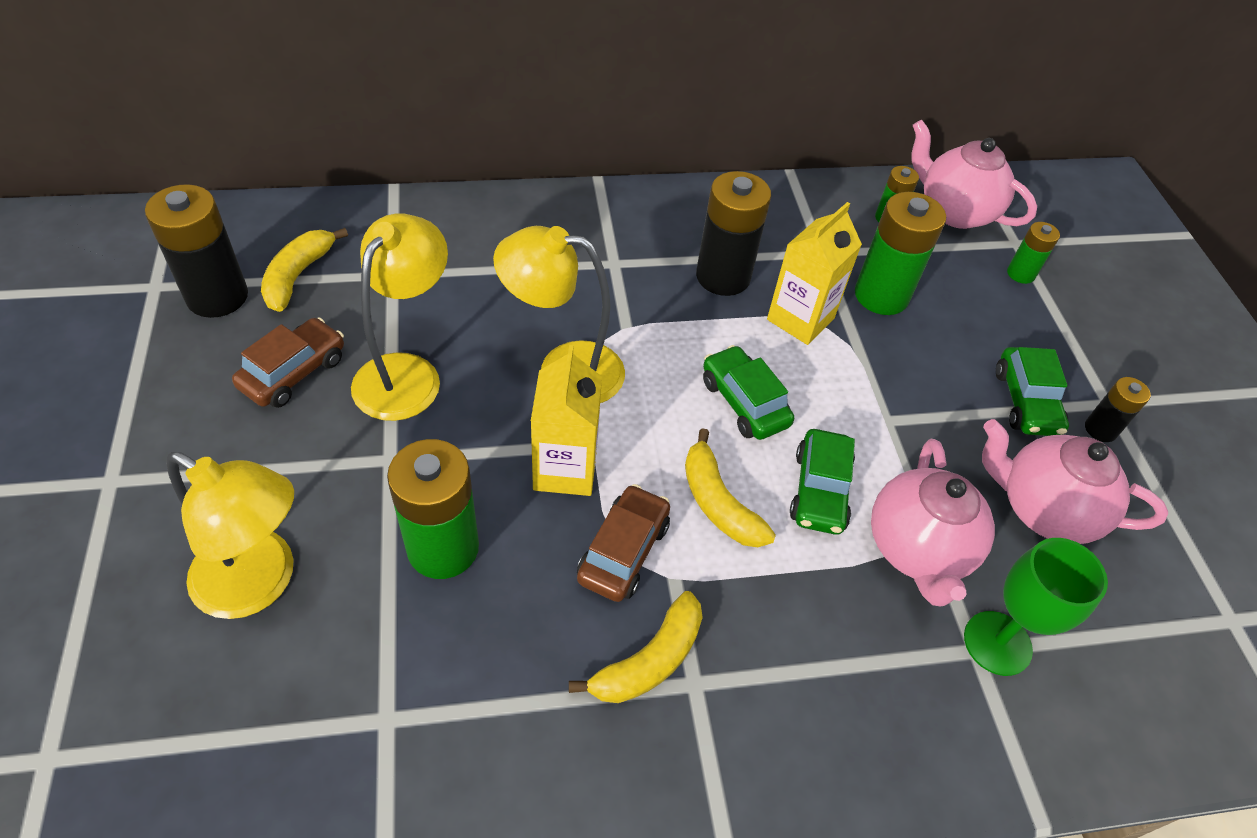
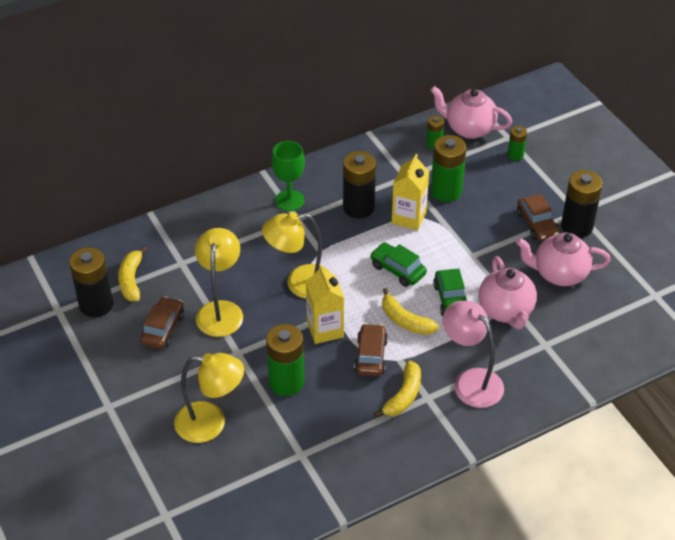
camera: 15 degrees left, 5 degrees down
(796, 678) = (470, 381): none -> pink lamp
(997, 643) = (554, 339): green goblet -> green goblet (289, 200)
(1025, 402) = (536, 224): green car -> brown car
(1100, 429) = (576, 226): black battery -> black battery, size x1.88

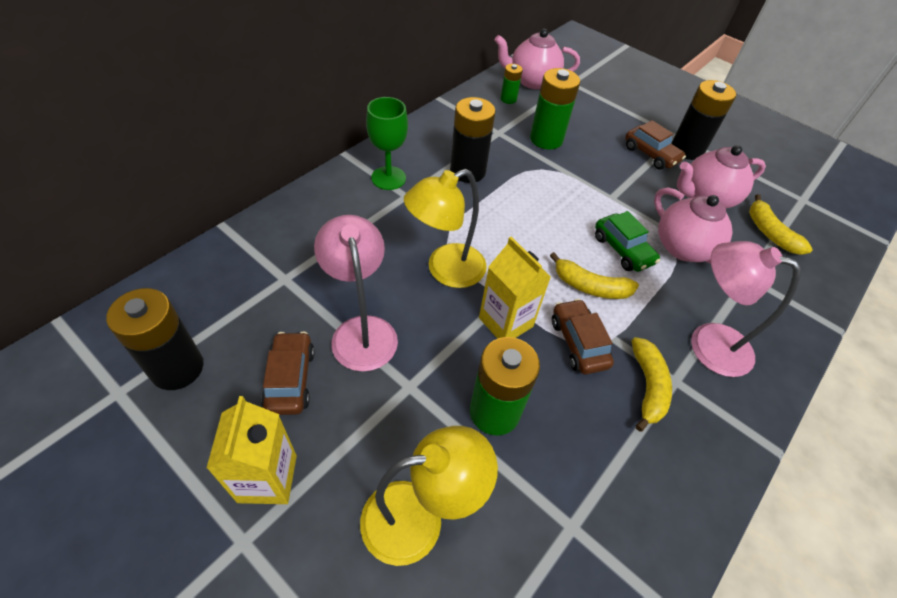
camera: 25 degrees left, 5 degrees up
(131, 280) = (221, 318): yellow banana -> yellow banana (770, 233)
(221, 310) = (361, 330): yellow lamp -> pink lamp
(398, 270) = (547, 229): green car -> none
(408, 217) = (525, 171): yellow carton -> yellow carton (267, 478)
(515, 155) = (588, 96): green battery -> none

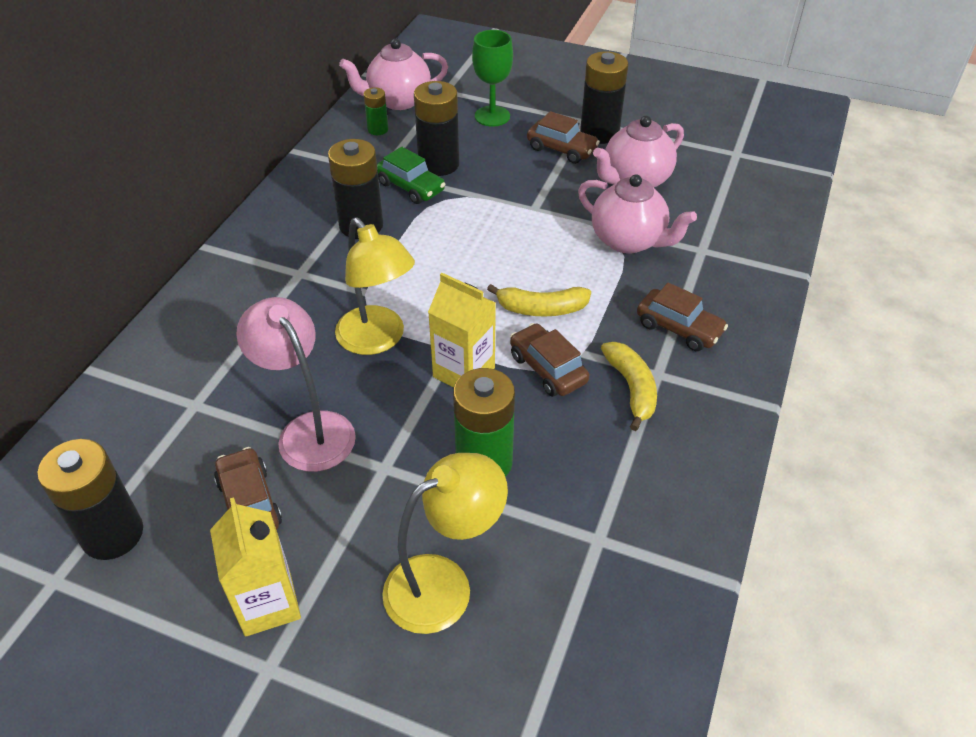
camera: 15 degrees left, 5 degrees down
(388, 178) = (270, 259): green goblet -> green goblet (492, 116)
(445, 270) = (378, 340): yellow lamp -> yellow lamp turned 75 degrees counterclockwise
(546, 139) = (439, 164): green battery -> black battery
(622, 250) = (563, 261): green car -> green car (411, 187)
(707, 343) = (679, 328): pink lamp -> brown car
(770, 233) = (711, 198): yellow banana -> none

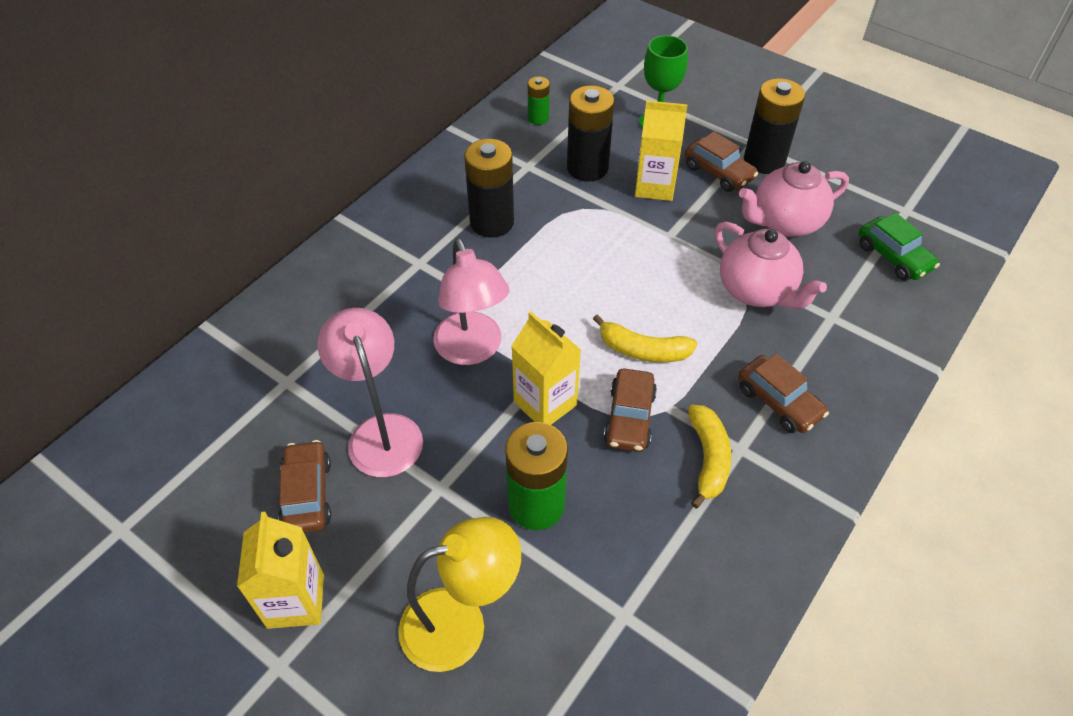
camera: 15 degrees right, 5 degrees up
(113, 534) = (181, 496): black battery -> none
(378, 340) = (472, 350): yellow lamp -> pink lamp
(398, 101) = (567, 89): pink teapot -> none
(411, 187) = (552, 188): green car -> green car (893, 257)
(507, 170) = (654, 186): none -> yellow carton
(548, 369) = (629, 418): brown car -> brown car turned 150 degrees counterclockwise

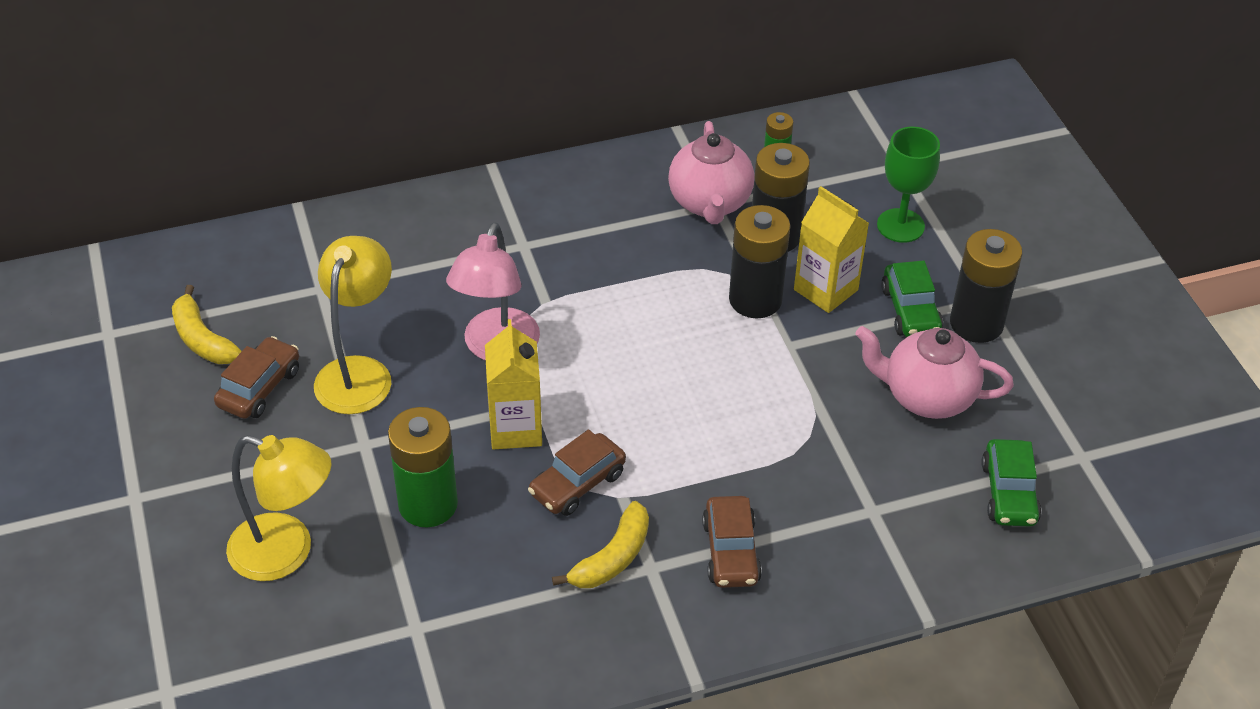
camera: 35 degrees right, 5 degrees down
(296, 601) = (184, 460): yellow carton -> none
(381, 431) = (359, 372): pink lamp -> yellow lamp
(492, 222) = (626, 242): black battery -> black battery (755, 299)
(643, 350) = (650, 434): yellow banana -> yellow banana (202, 339)
(718, 173) = (910, 310): brown car -> green car
(757, 291) = (821, 444): pink teapot -> pink teapot (710, 203)

